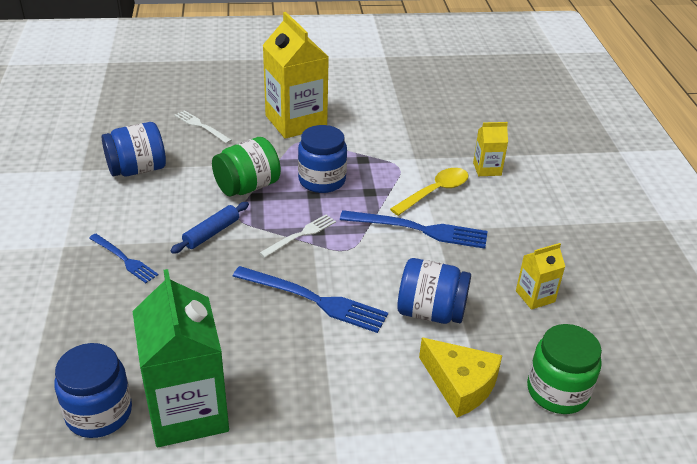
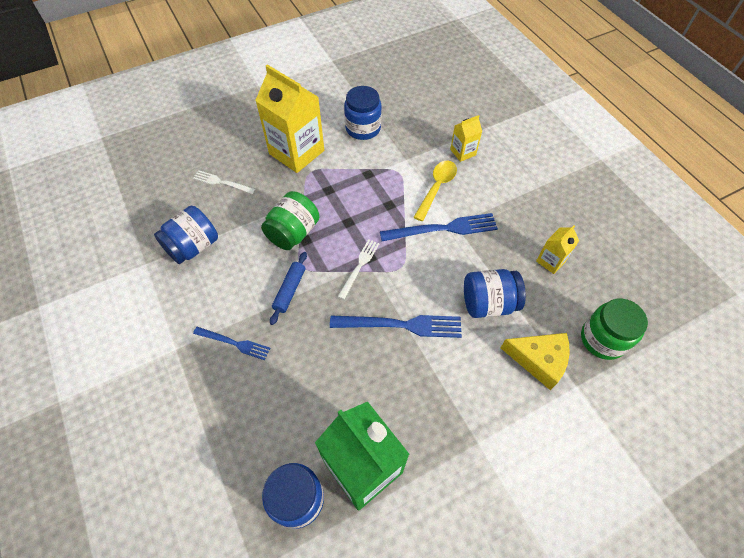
camera: 20 degrees left, 20 degrees up
(322, 180) = (347, 206): blue jar -> blue jar (363, 128)

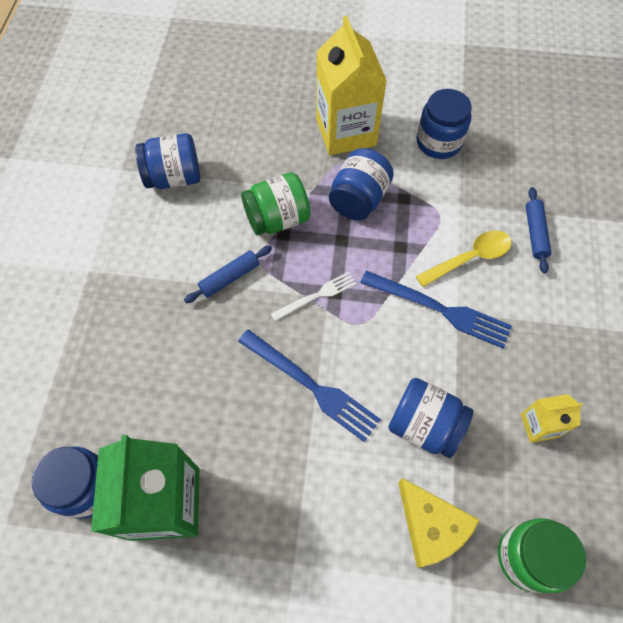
camera: 35 degrees right, 5 degrees up
(222, 182) = (248, 125): white fork -> none
(234, 343) = (141, 298): blue fork -> none
(339, 190) = (358, 199): none -> blue jar
(463, 152) = (535, 233): yellow carton -> blue rolling pin

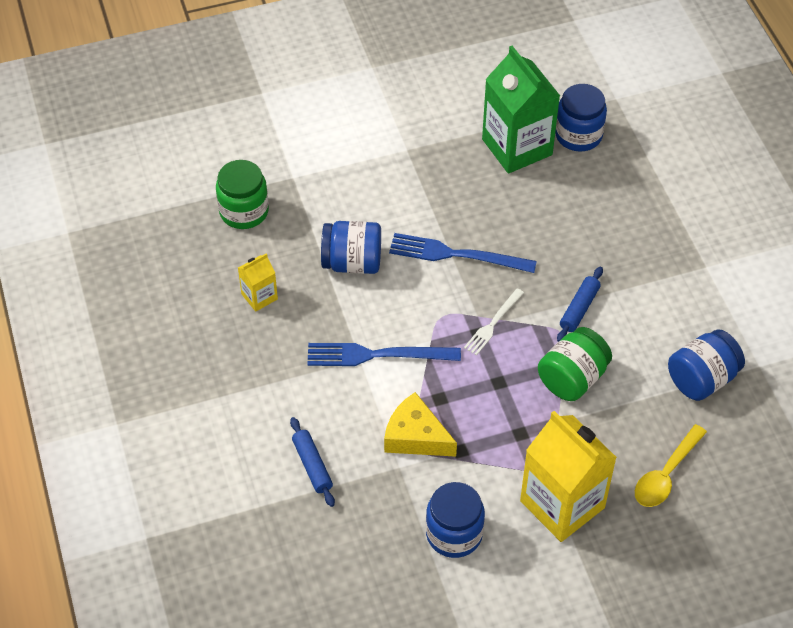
camera: 155 degrees right, 10 degrees down
(358, 199) = (505, 430): blue jar -> none
(431, 526) = (320, 203): yellow cheese -> yellow cheese (415, 436)
(470, 258) = (368, 414): yellow spoon -> yellow spoon (666, 474)

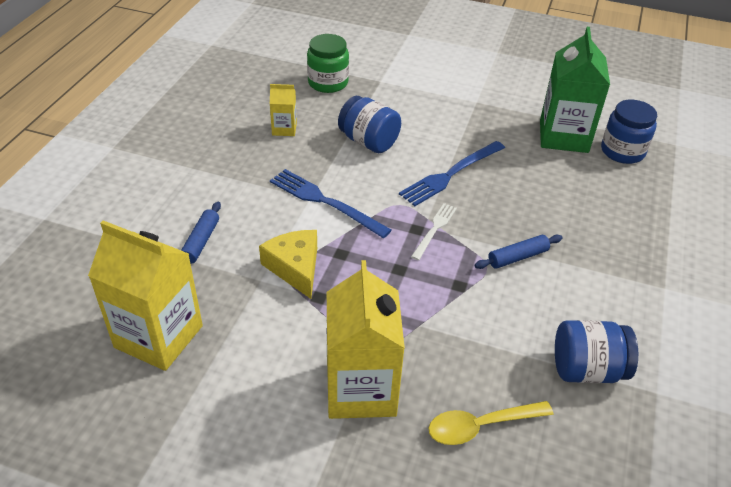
camera: 35 degrees right, 10 degrees down
(371, 570) = (158, 336): none -> yellow carton
(454, 534) = (248, 353): blue jar -> none
(456, 254) = (450, 174): blue fork -> blue fork turned 90 degrees counterclockwise
(493, 323) = (434, 229): white fork -> white fork turned 135 degrees clockwise
(572, 378) = (464, 301): green jar -> none

